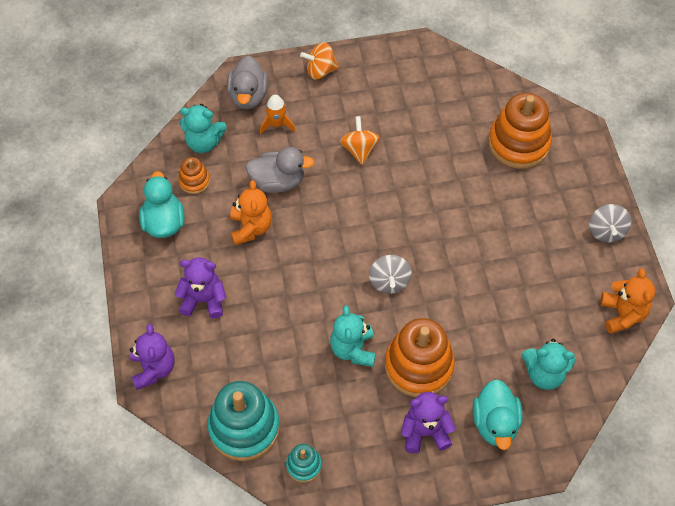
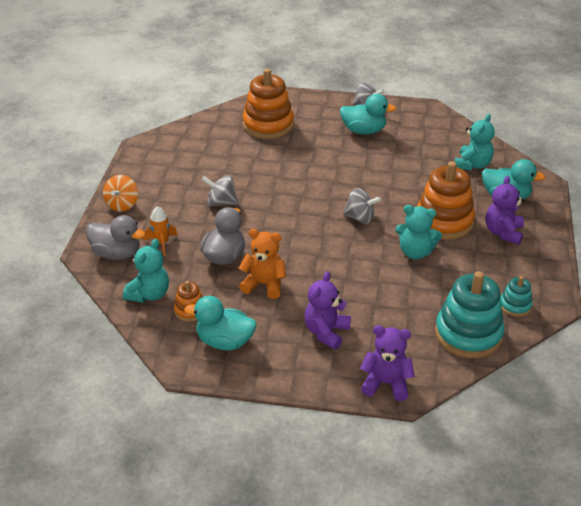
camera: 70 degrees left, 20 degrees down
(359, 149) = (221, 202): orange spinning top -> grey spinning top
(557, 241) = (363, 131): none -> turquoise duck
(622, 314) = (437, 120): orange teddy bear -> none

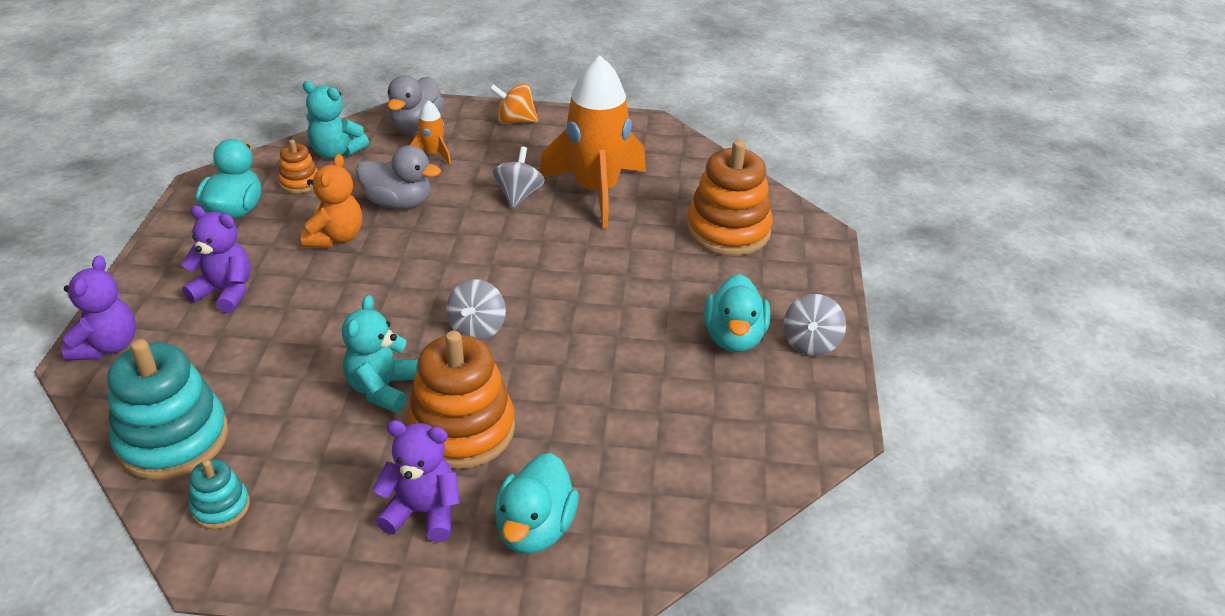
camera: 85 degrees right, 0 degrees up
(220, 170) = (596, 191): none -> orange rocket
(472, 165) = (642, 485): turquoise teddy bear -> none

